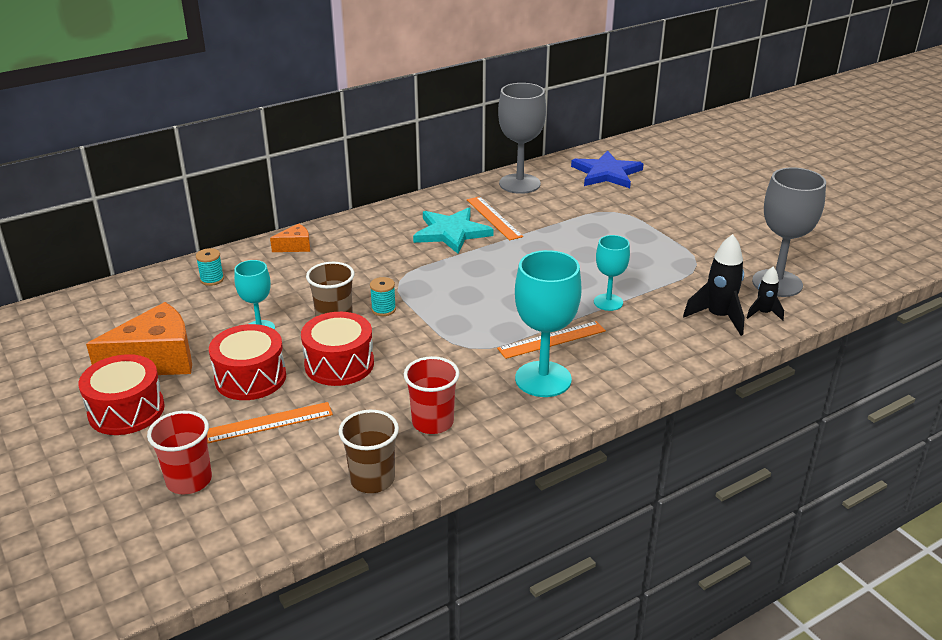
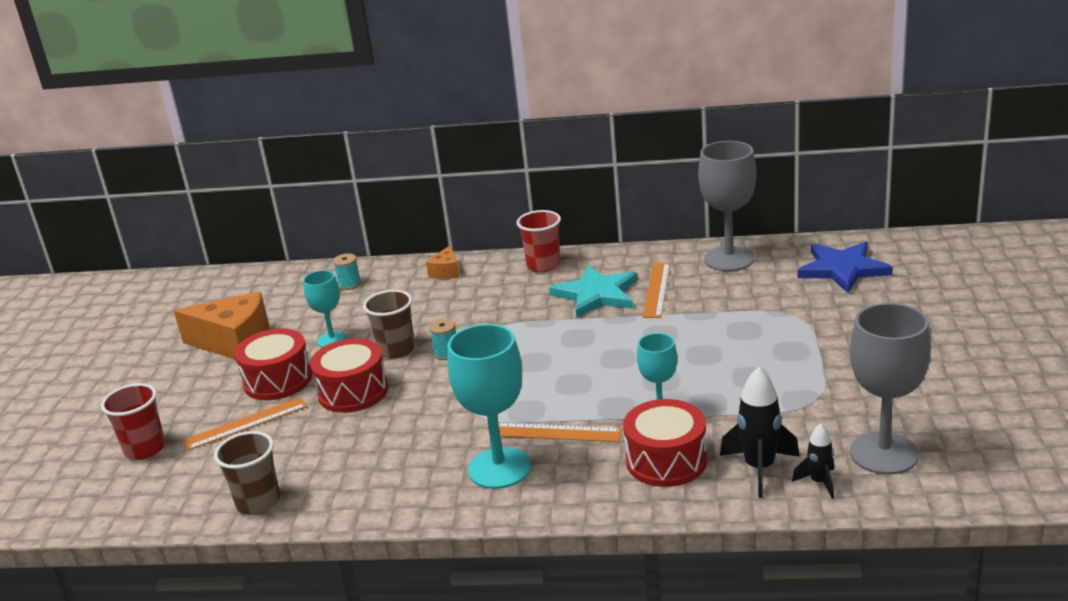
camera: 40 degrees right, 5 degrees down
(126, 410) = (171, 377): red drum -> red drum (666, 461)
(268, 423) = (246, 423): orange ruler -> orange ruler turned 45 degrees counterclockwise
(295, 246) = (446, 272): orange cheese -> orange cheese turned 90 degrees clockwise
(432, 422) = (360, 472): red cup -> red cup (543, 265)

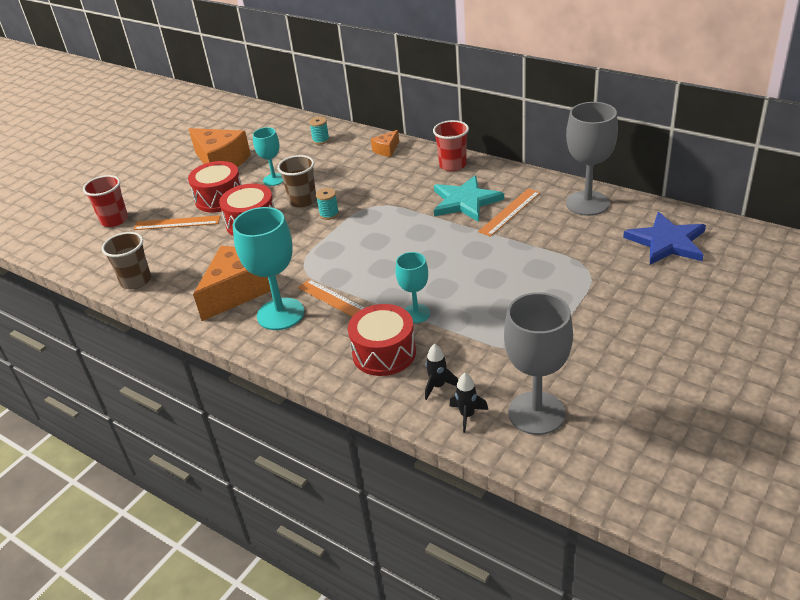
camera: 30 degrees right, 10 degrees up
(416, 466) = (236, 292): none -> orange cheese
(759, 468) = (438, 386): black rocket -> black rocket, size x0.58

